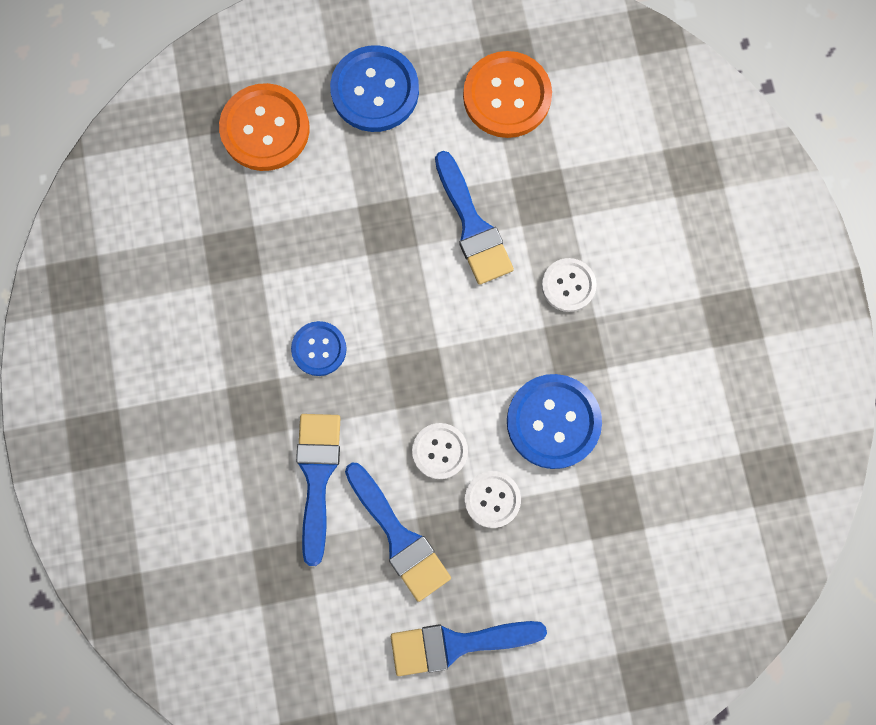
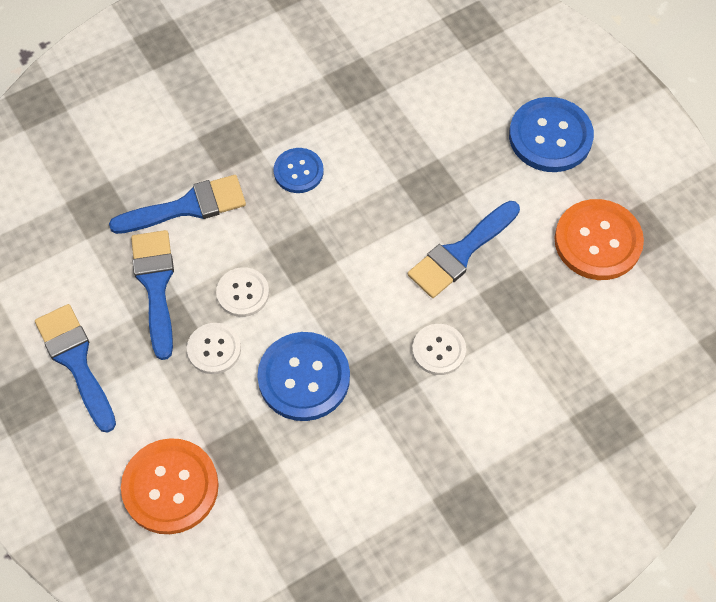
camera: 70 degrees right, 15 degrees down
(265, 129) = (475, 68): orange button -> orange button (170, 487)
(399, 537) = (156, 285): blue brush -> blue brush turned 135 degrees clockwise

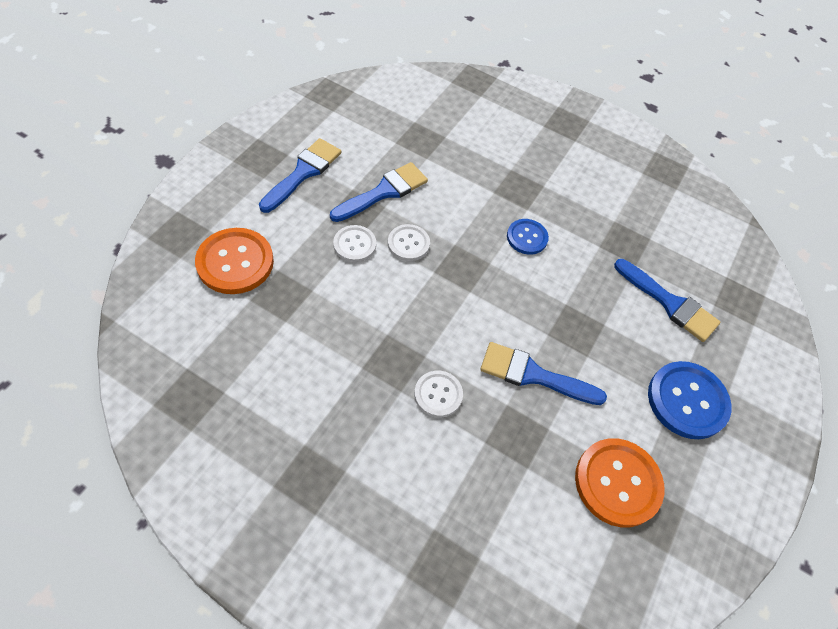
camera: 55 degrees right, 5 degrees down
(187, 207) = (454, 185): blue brush -> blue brush (669, 303)
(304, 377) = (362, 309): blue button -> none

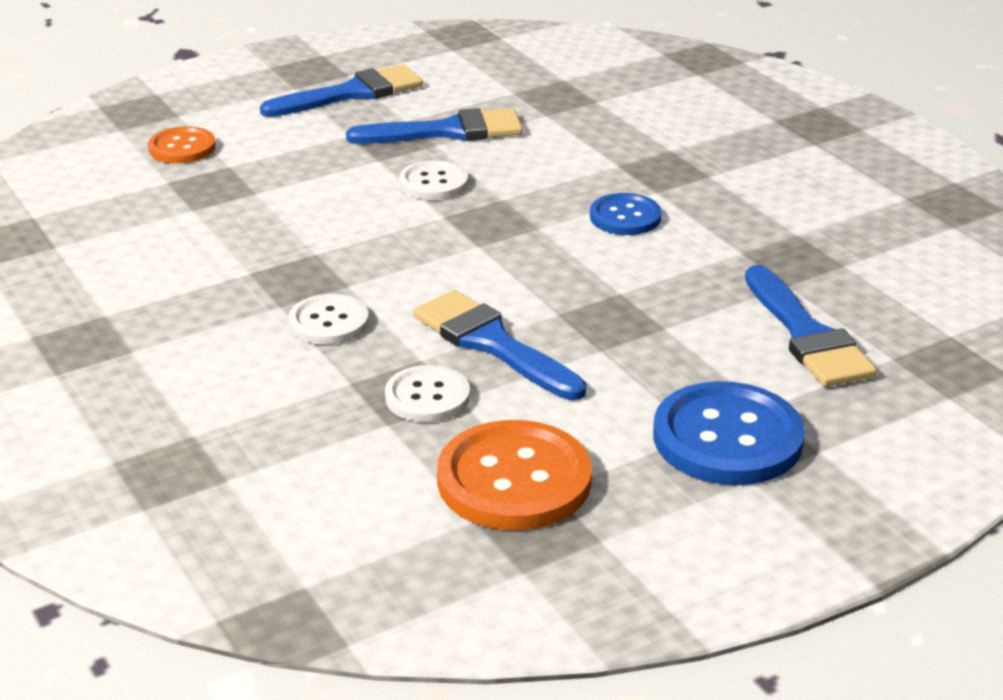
camera: 35 degrees right, 25 degrees down
(235, 262) = (182, 148): orange button -> orange button, size x0.59
(354, 244) = (355, 167): white button -> white button (427, 397)

